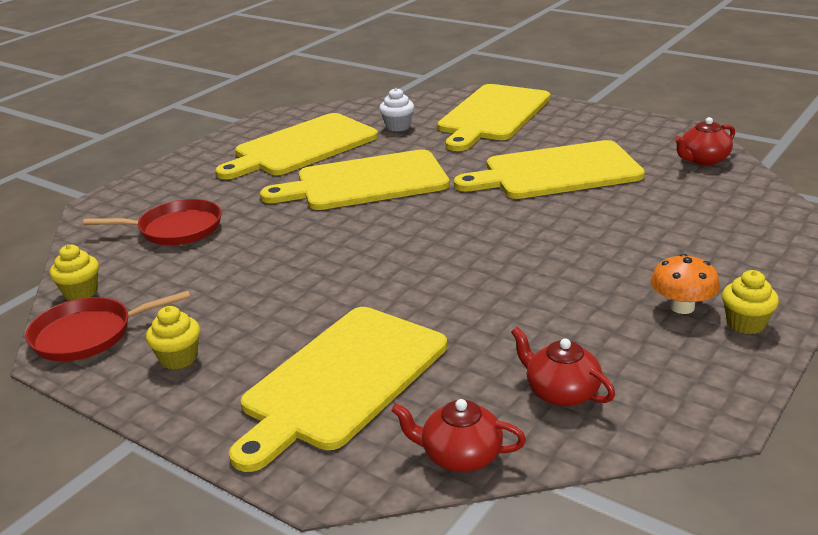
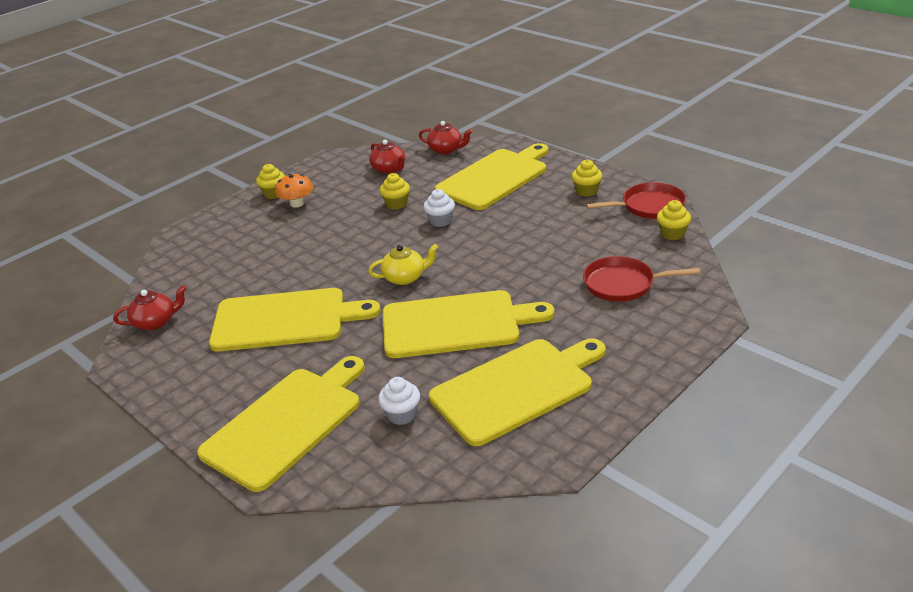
camera: 170 degrees left, 5 degrees up
(419, 291) = (440, 221): none -> white cupcake
(440, 218) = (405, 277): none -> yellow teapot
(504, 316) = (396, 204): none -> yellow cupcake

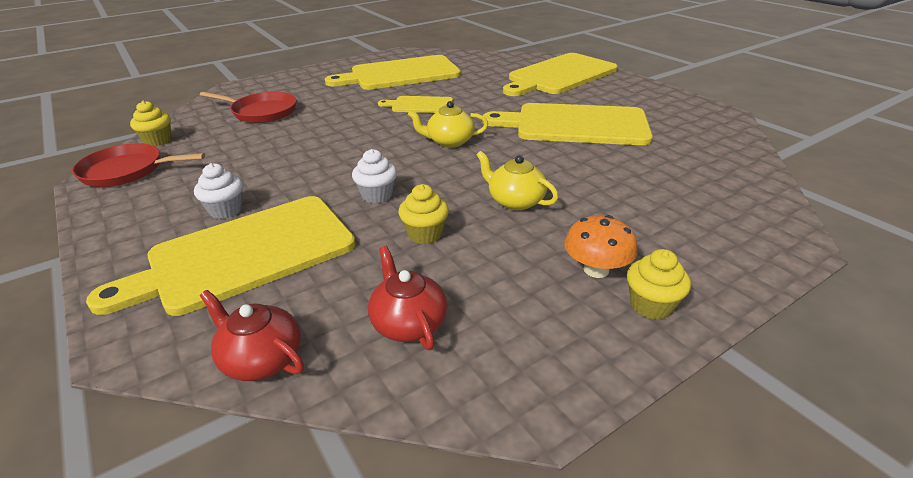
camera: 170 degrees left, 0 degrees up
(156, 322) = (718, 139): red teapot -> none
(342, 233) = (515, 201): none -> yellow teapot
(402, 415) = (481, 71): white cupcake -> white cupcake (226, 210)
(456, 324) = (419, 105): yellow cutting board -> yellow cutting board, size x0.50
(586, 191) = (158, 203): yellow cupcake -> none

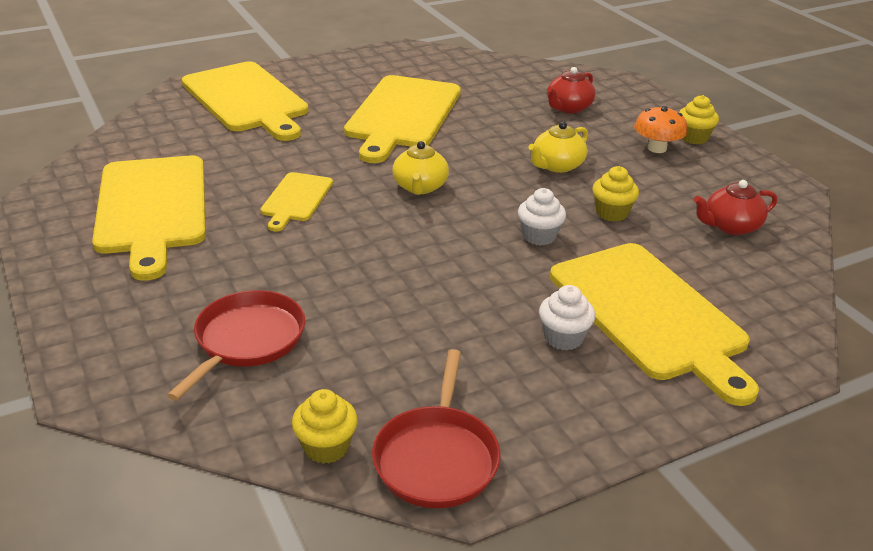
camera: 85 degrees left, 0 degrees up
(261, 359) = (784, 291): red teapot -> red teapot (568, 108)

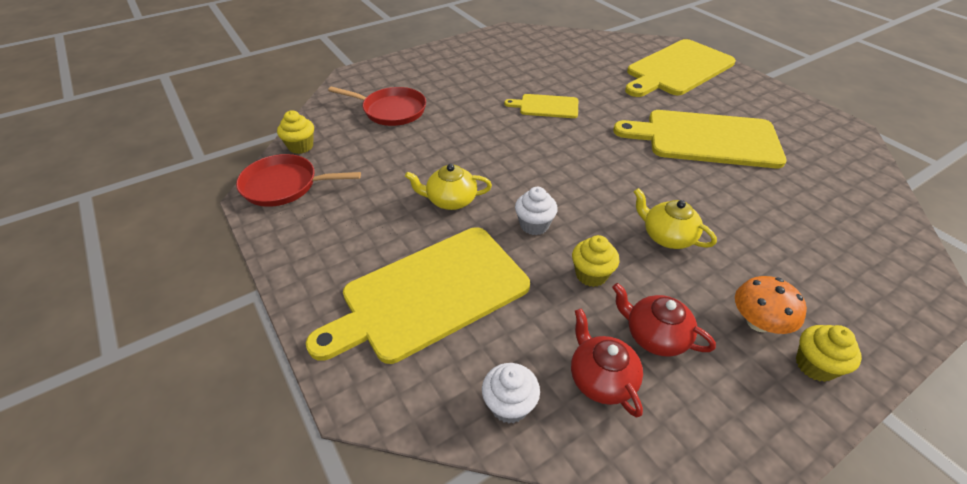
camera: 85 degrees right, 10 degrees up
(152, 208) = (516, 62): yellow cutting board -> none
(420, 187) = (587, 157): yellow teapot -> yellow teapot (450, 200)
(563, 338) = (396, 239): white cupcake -> white cupcake (509, 405)
(568, 108) = (809, 246): red teapot -> red teapot (655, 336)

